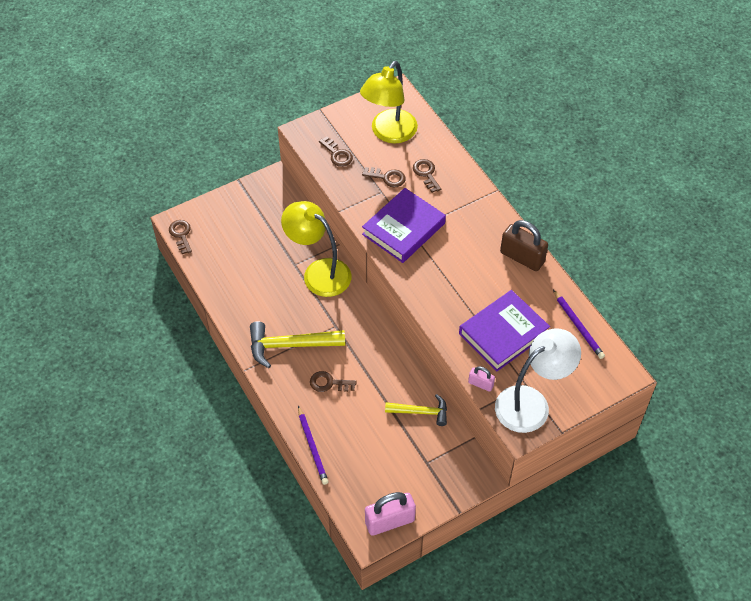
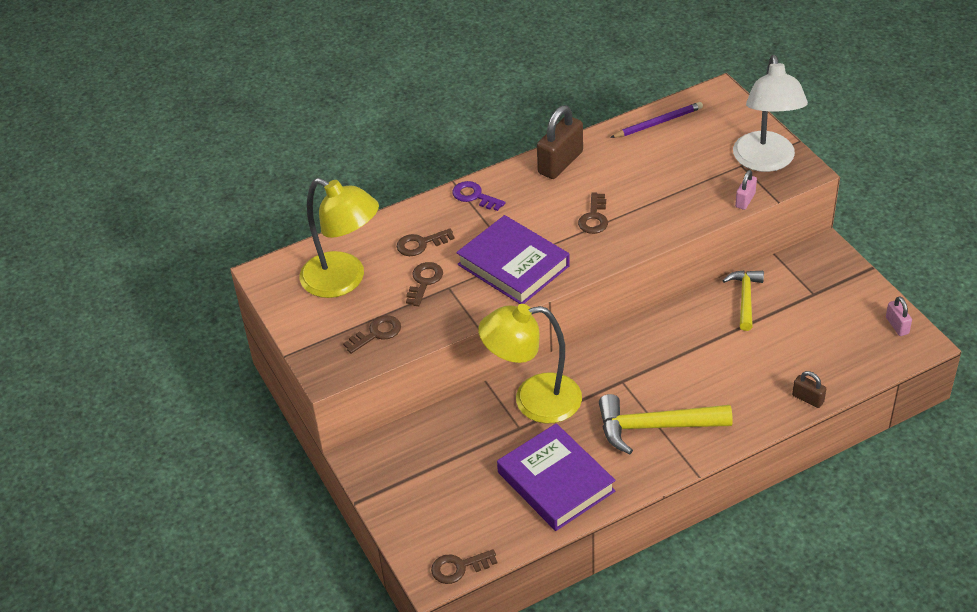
camera: 85 degrees left, 10 degrees down
(290, 345) = (655, 427): yellow hammer -> yellow hammer turned 90 degrees clockwise
(312, 447) = (808, 399): purple pencil -> brown padlock
(319, 272) = (533, 400): yellow lamp -> yellow lamp turned 45 degrees clockwise
(329, 383) = (712, 385): brown key -> brown key (594, 218)
(389, 521) = (897, 325): pink padlock -> pink padlock, size x0.52
(480, 203) = (474, 196): none -> purple key
(503, 333) = (673, 180): purple book -> purple book (556, 482)
(531, 403) = (765, 161): white lamp -> white lamp turned 150 degrees counterclockwise

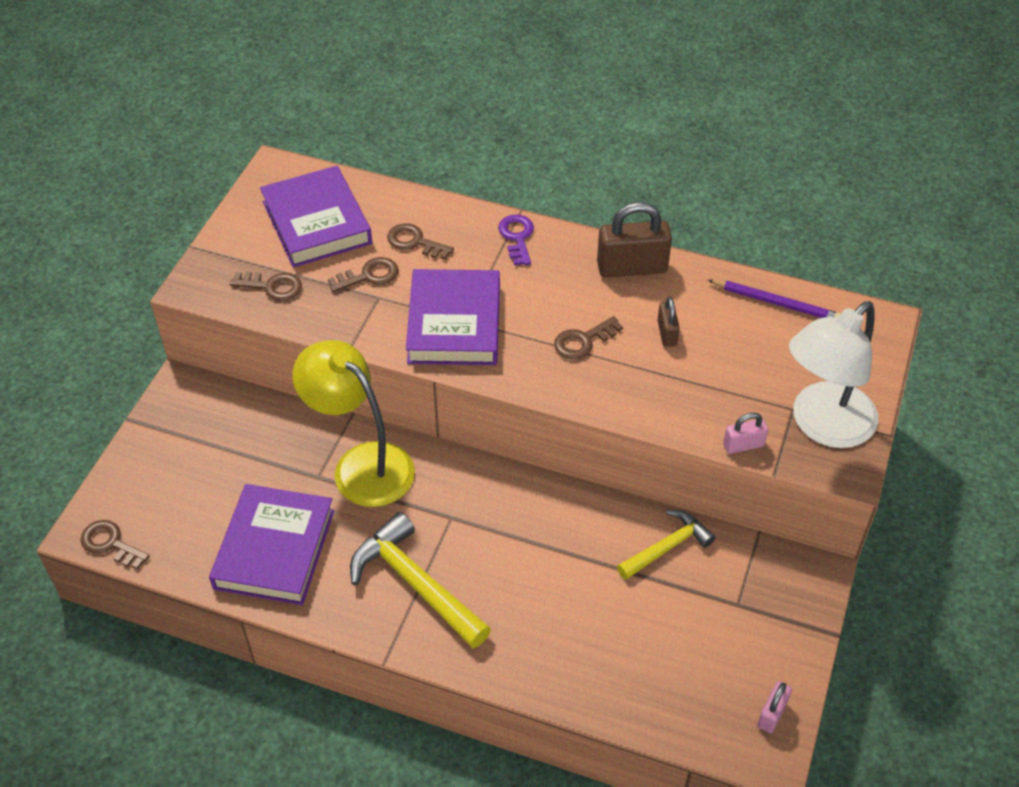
camera: 45 degrees right, 5 degrees up
(344, 280) = (317, 222): yellow lamp -> purple book
(808, 399) = (579, 695): brown padlock -> brown padlock (667, 333)

